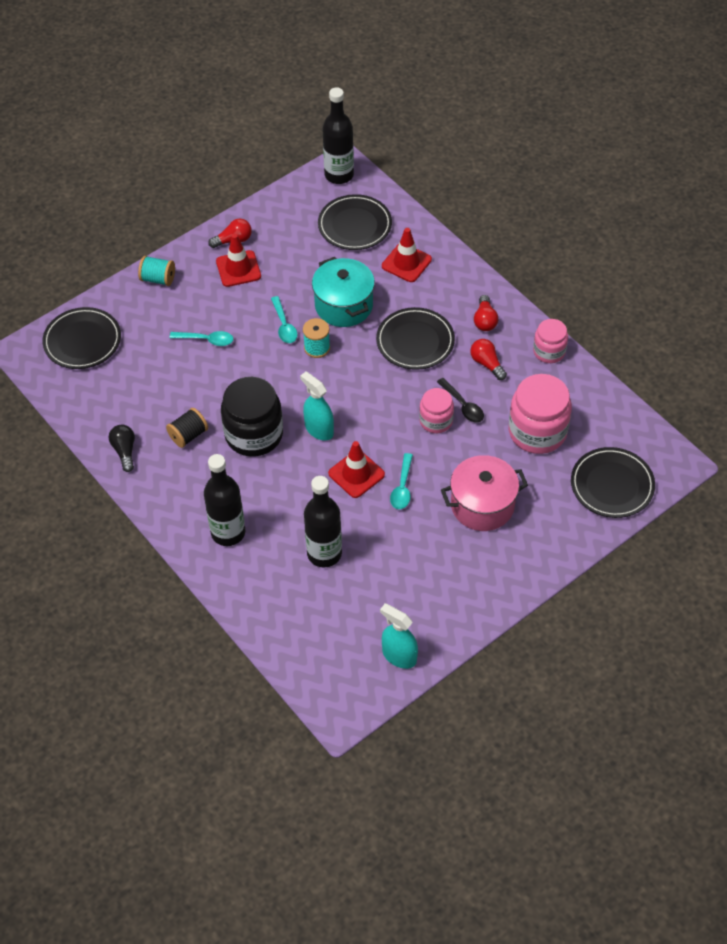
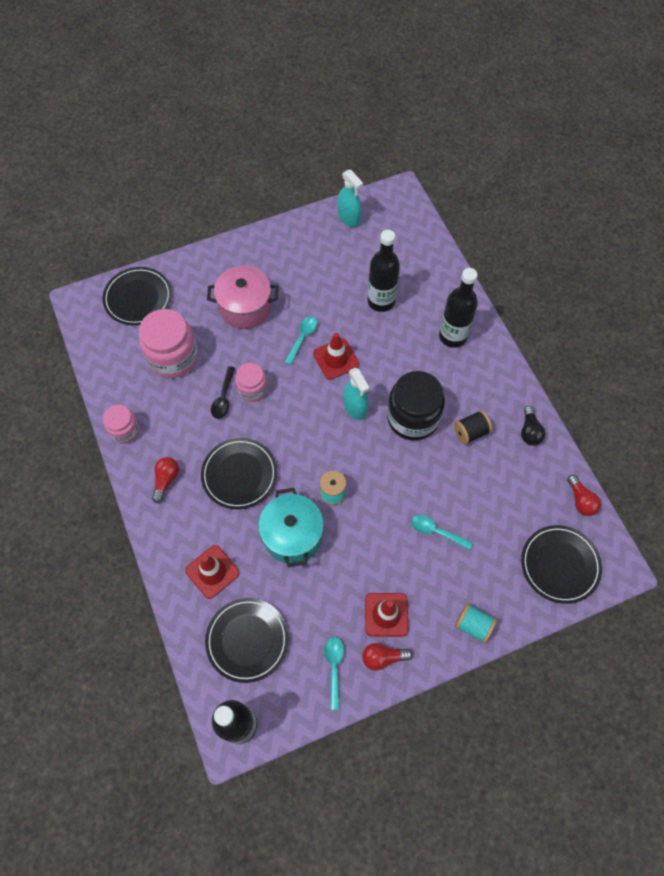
camera: 165 degrees left, 10 degrees up
(284, 325) = (357, 528): turquoise spoon -> turquoise spoon (334, 667)
(463, 405) = (223, 397): black spoon -> black spoon turned 150 degrees counterclockwise
(487, 364) = (185, 433): red light bulb -> red light bulb (580, 500)

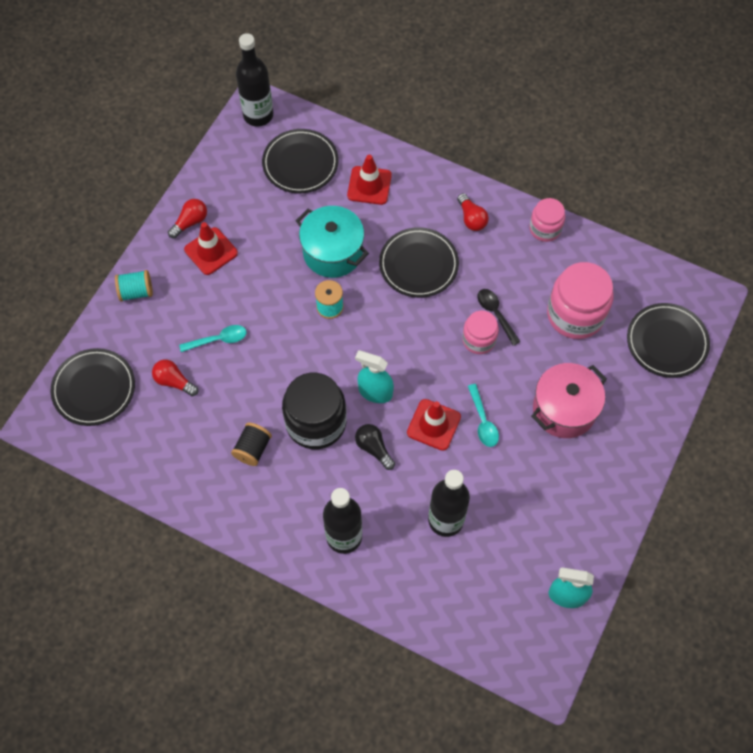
camera: 140 degrees right, 0 degrees up
(334, 667) = (222, 191): turquoise spoon -> none
(529, 431) = (198, 491): black light bulb -> black light bulb (374, 448)
(580, 500) = (109, 459): red light bulb -> red light bulb (174, 381)

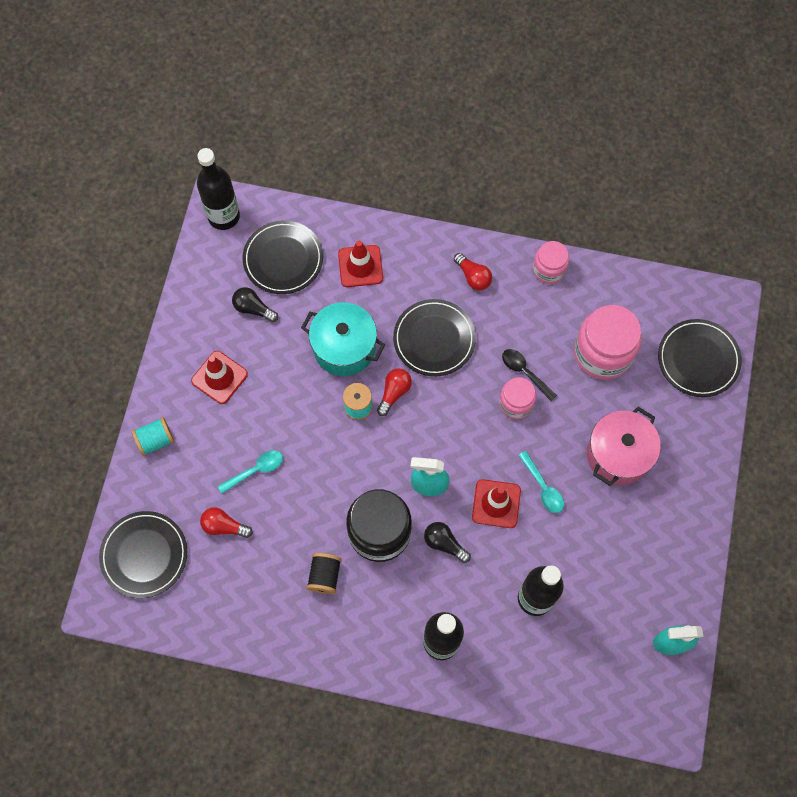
camera: 15 degrees left, 5 degrees up
(190, 222) = (188, 351): red light bulb -> red light bulb (394, 393)
(260, 199) = (253, 308): none -> black light bulb

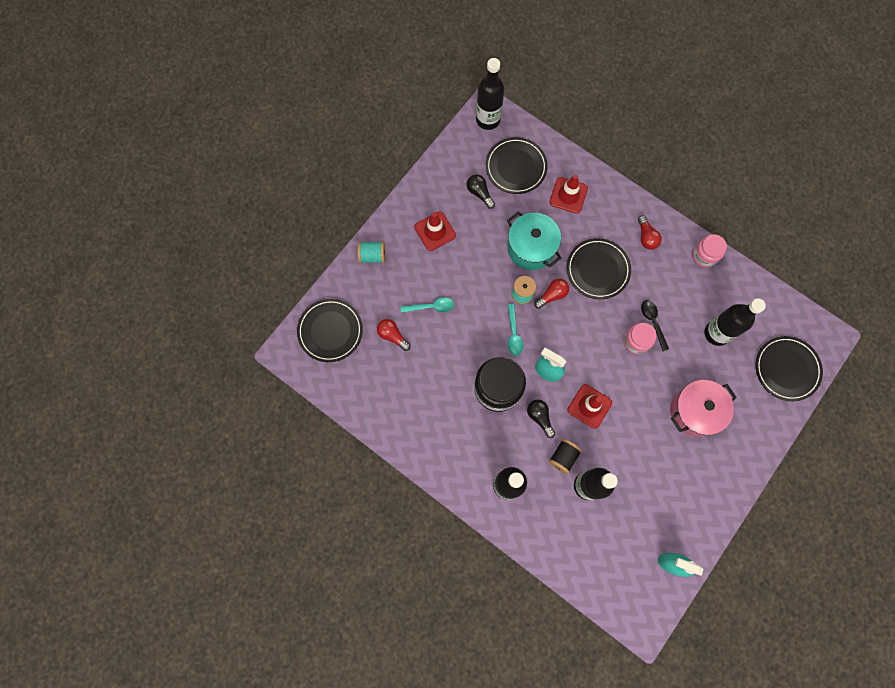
camera: 25 degrees right, 5 degrees up
(324, 576) = (446, 401): black spool -> black spool (563, 457)
(543, 487) = (628, 410): turquoise spoon -> turquoise spoon (514, 334)
(602, 353) = (717, 333): pink jar -> black bottle

